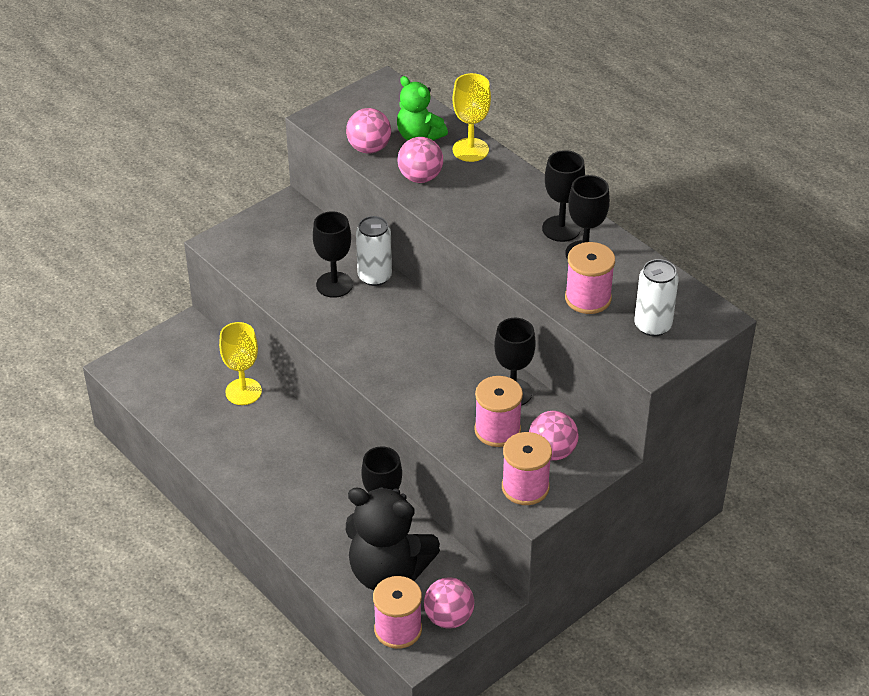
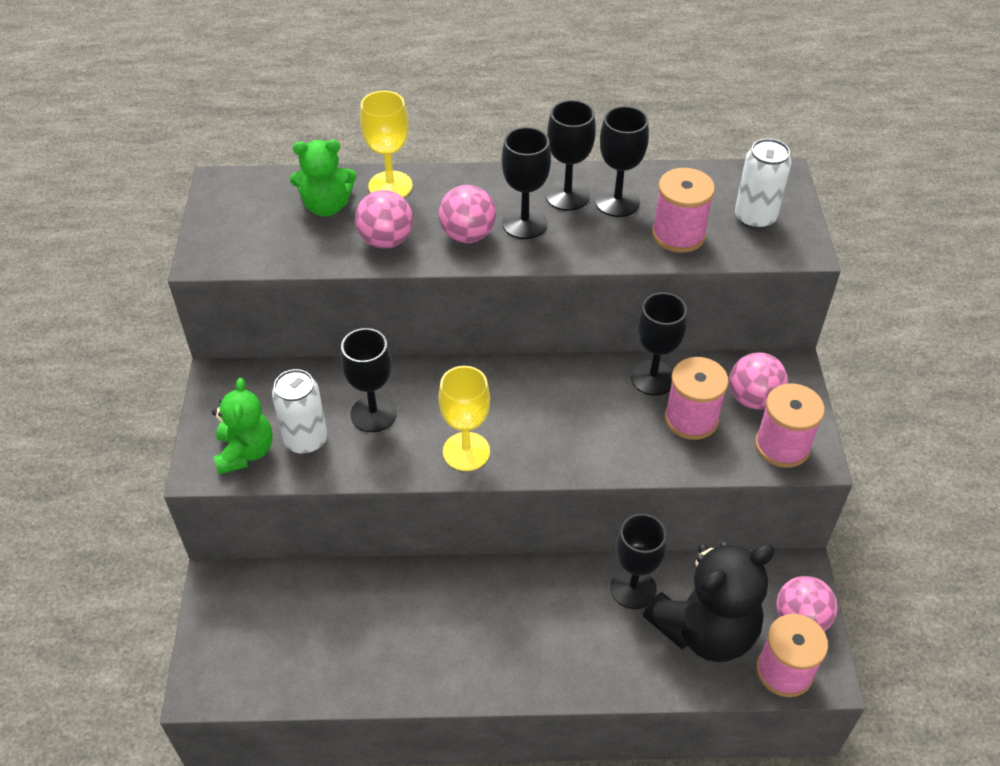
camera: 50 degrees left, 5 degrees up
(243, 392) = (357, 594): yellow goblet -> yellow goblet (466, 451)
(247, 252) = (245, 452): none -> green teddy bear
(369, 148) = (298, 249): pink ball -> pink ball (467, 235)
(374, 276) = (397, 377): white can -> white can (306, 440)
(510, 225) = (524, 223): none -> black goblet

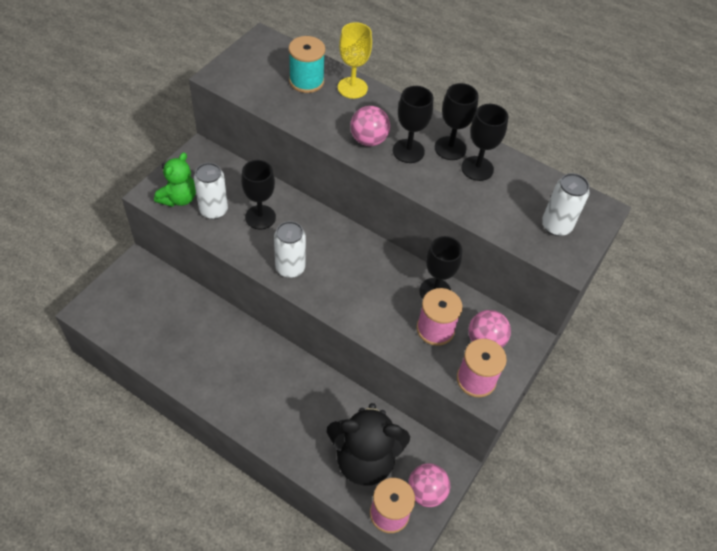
camera: 30 degrees right, 5 degrees up
(326, 206) = (306, 81): green teddy bear -> turquoise spool
(386, 240) = (320, 118): pink ball -> none
(466, 451) = (290, 268): yellow goblet -> white can
(633, 588) = (345, 408): black goblet -> none
(678, 234) = (496, 209): pink spool -> none

